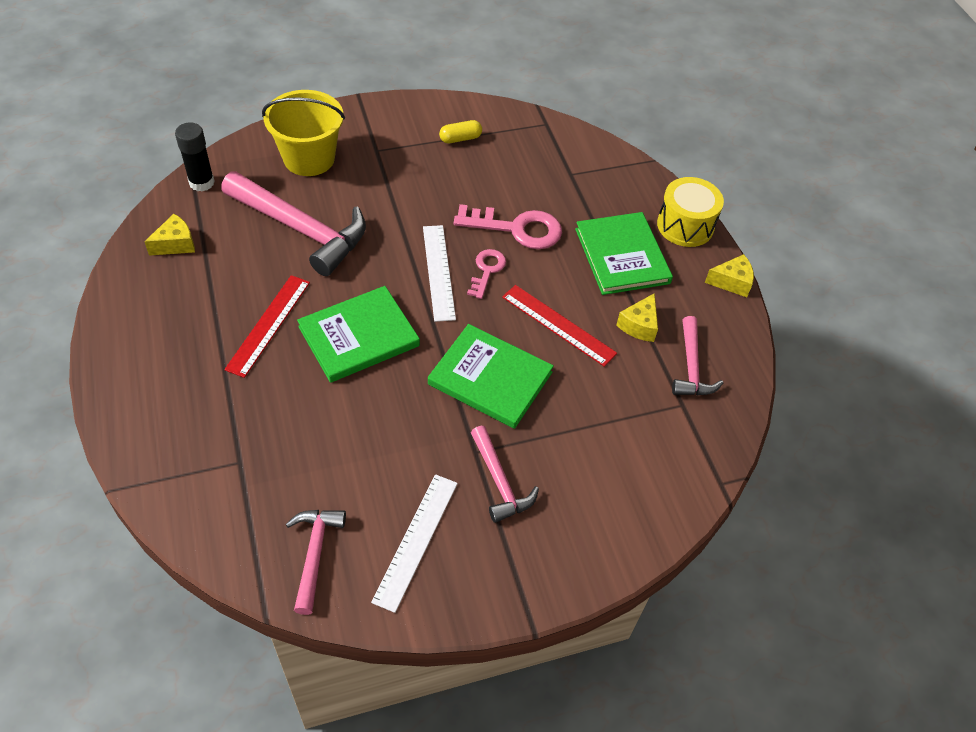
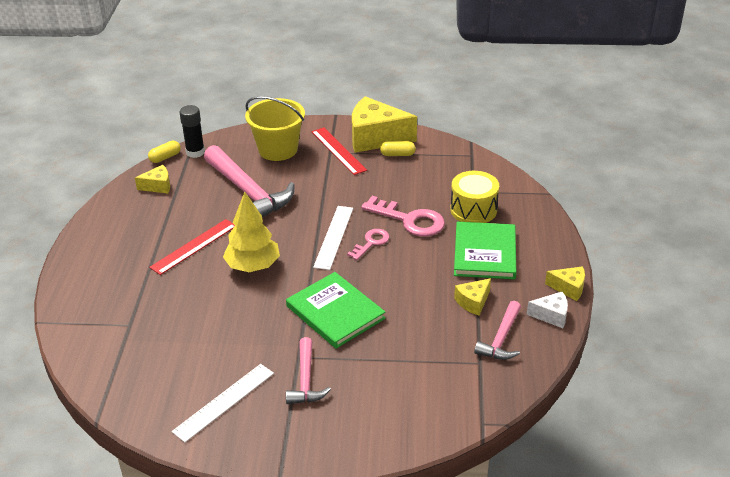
camera: 25 degrees right, 15 degrees down
(164, 198) = (165, 157): none -> yellow capsule
(315, 554) = (149, 392): pink hammer -> none
(359, 336) = (253, 266): green book -> yellow tree
(423, 119) = (376, 138): none -> yellow cheese
(558, 325) = (407, 289): red ruler -> red ruler (338, 151)
(685, 225) = (550, 242): yellow drum -> yellow drum (473, 210)
(729, 322) = (551, 315): none -> white cheese

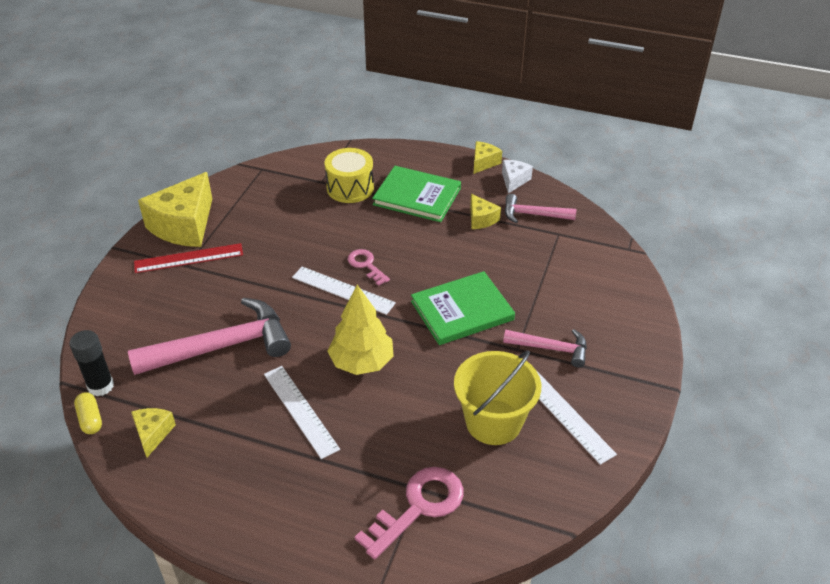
camera: 75 degrees left, 5 degrees up
(194, 246) = (300, 410): red ruler -> white ruler
(278, 149) = (150, 307): yellow bucket -> yellow bucket (493, 422)
(397, 154) = (227, 216): yellow capsule -> none
(409, 220) = (343, 232): pink key -> pink key (419, 507)
(501, 339) = (533, 214): pink hammer -> pink hammer turned 150 degrees clockwise

